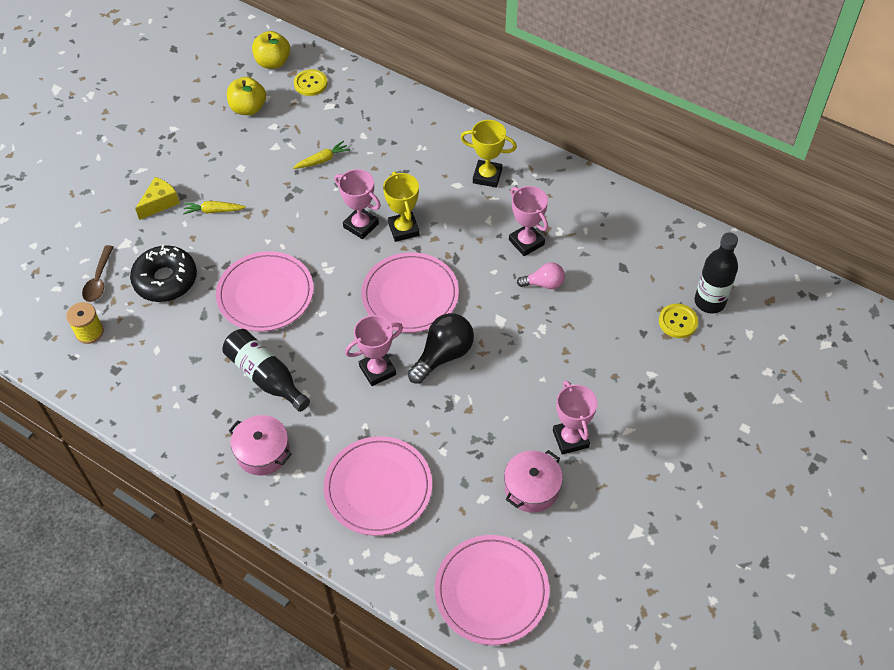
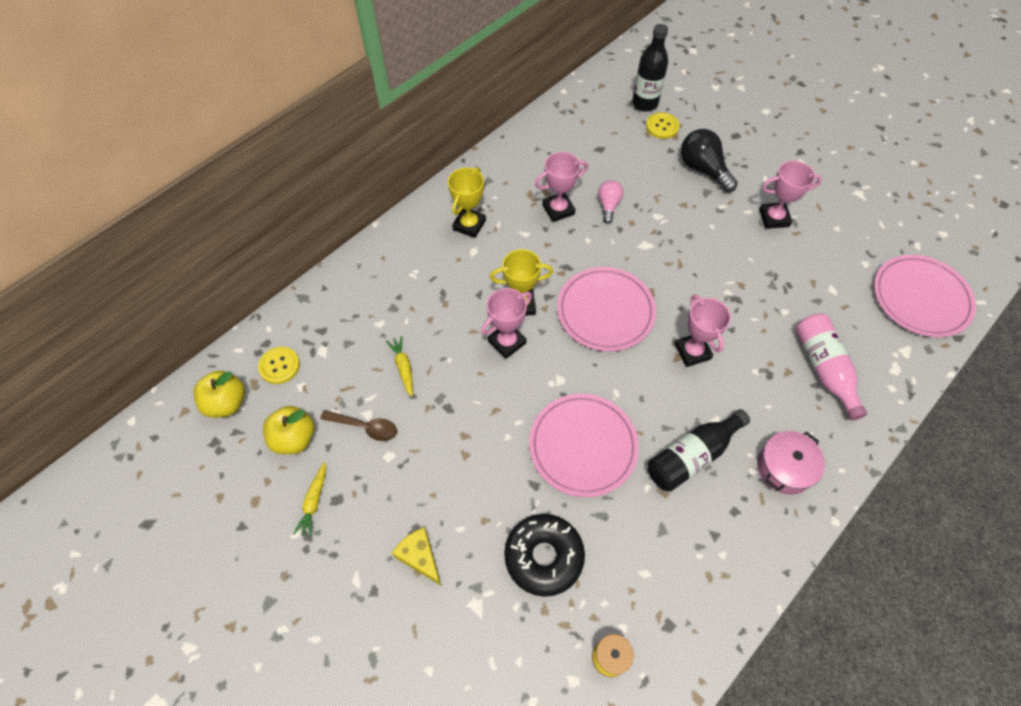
camera: 80 degrees left, 5 degrees up
(99, 280) = (529, 643): brown spoon -> brown spoon (365, 427)
(213, 211) = (449, 492): yellow carrot -> yellow carrot (314, 502)
(378, 488) = (824, 369): pink plate -> pink bottle
(443, 355) = (680, 295): black light bulb -> black light bulb (703, 169)
(531, 488) = (822, 253): pink pot -> none

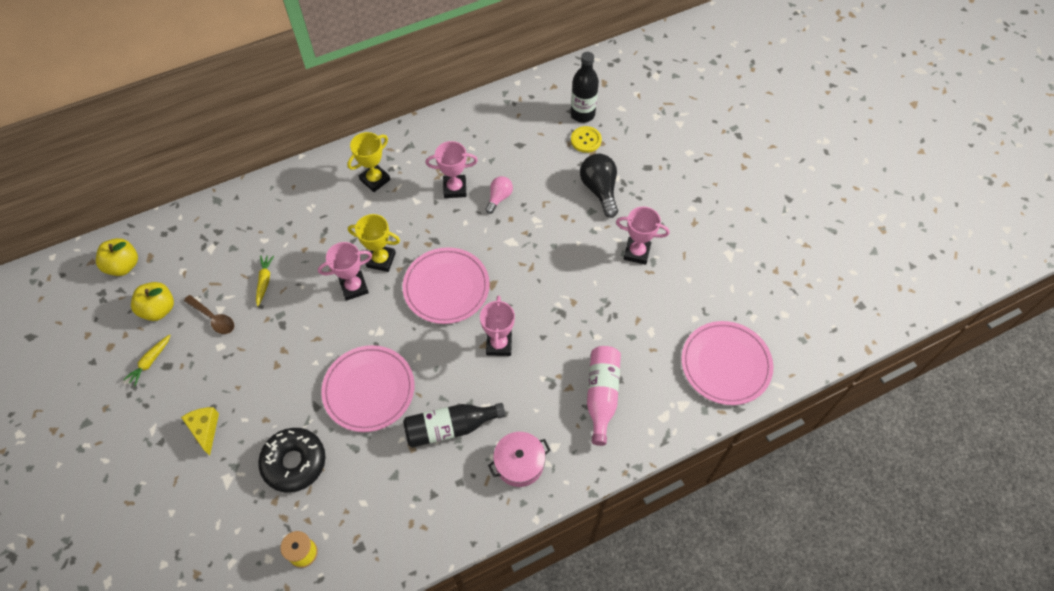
camera: 20 degrees right, 0 degrees up
(279, 366) = (174, 249): yellow button -> none

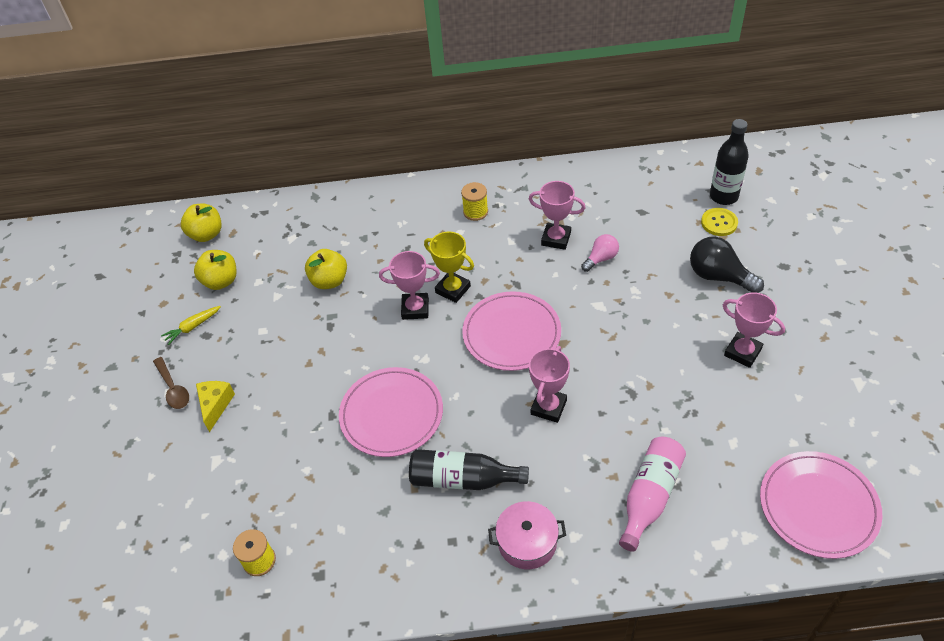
camera: 25 degrees right, 10 degrees down
(213, 318) = (267, 303): brown spoon -> brown spoon (173, 388)
(264, 281) = (329, 281): yellow carrot -> yellow apple
(294, 462) = (287, 465): black donut -> none
(375, 180) = (475, 212): yellow trophy -> yellow spool
(599, 190) = (719, 276): black light bulb -> black light bulb turned 60 degrees counterclockwise

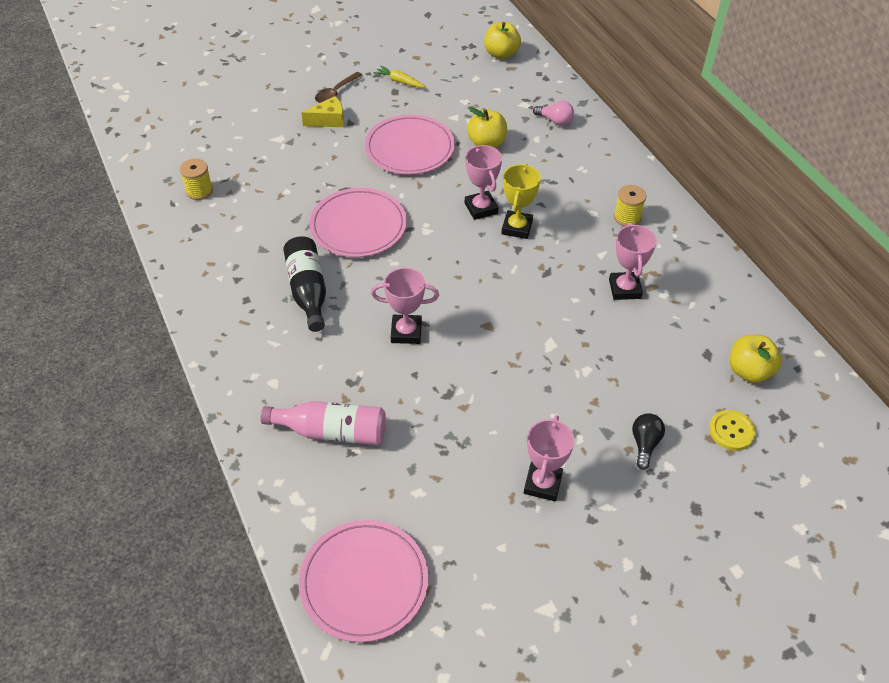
camera: 65 degrees right, 0 degrees up
(221, 281) = (454, 80): yellow apple -> yellow apple (749, 371)
(511, 333) = (482, 284): pink plate -> pink plate (409, 148)
(527, 542) = (258, 350): pink pot -> none
(601, 258) = (616, 332): pink light bulb -> pink light bulb (555, 121)
(719, 276) = (644, 444): black light bulb -> black light bulb, size x0.61
(723, 196) = (779, 429): black bottle -> none

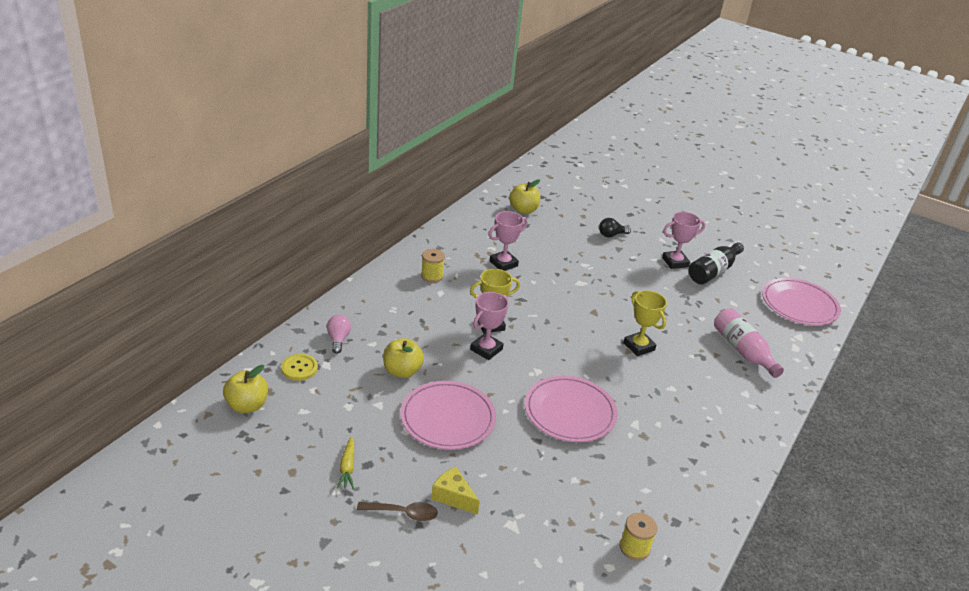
camera: 125 degrees left, 15 degrees down
(308, 291) = (659, 412): black bottle -> black bottle (713, 271)
(406, 332) = (639, 346): pink trophy -> yellow trophy
(731, 431) = (571, 210): yellow button -> yellow button (299, 368)

